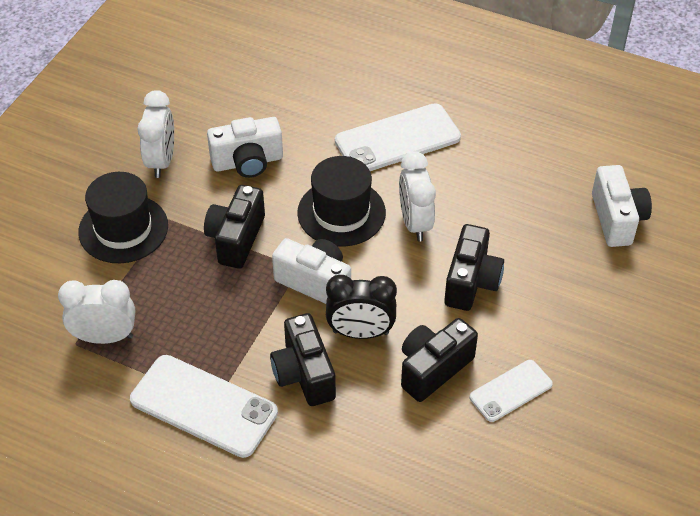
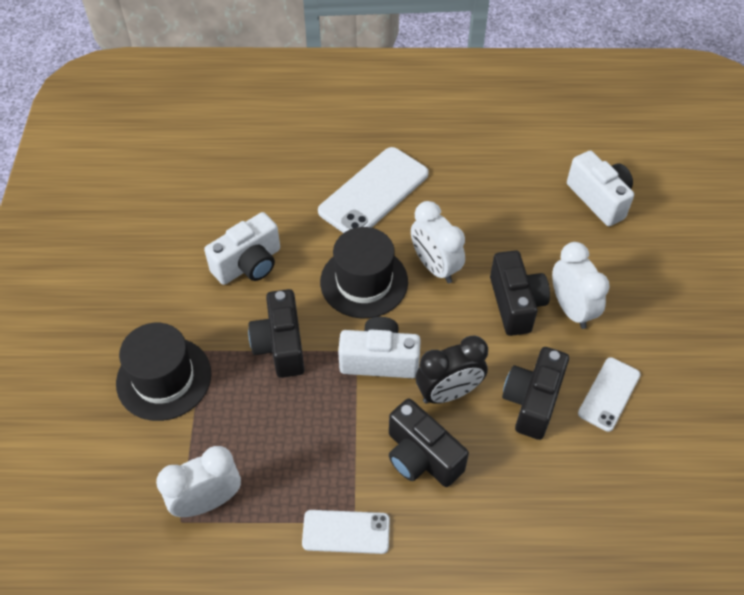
camera: 25 degrees left, 5 degrees up
(161, 161) = (164, 294): white clock -> white clock (571, 309)
(203, 406) = (346, 532): white phone -> white phone, size x0.58

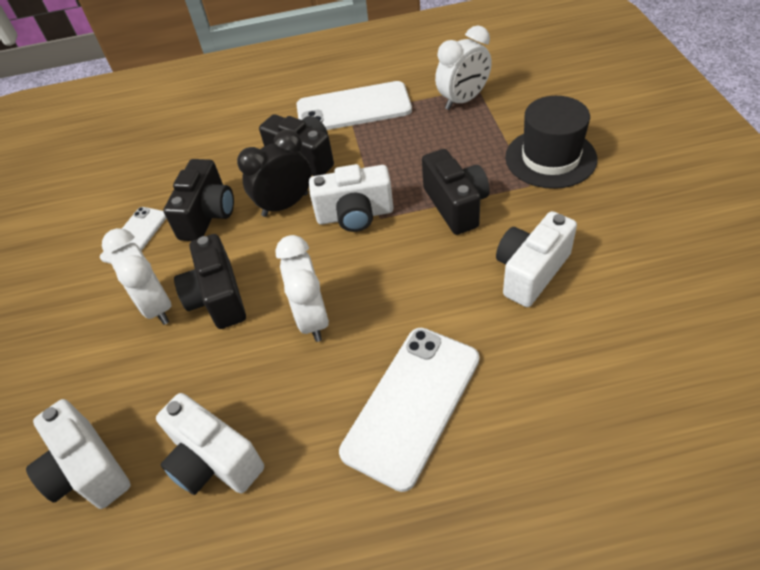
camera: 175 degrees right, 5 degrees down
(346, 532) = (353, 108): white phone -> white phone, size x1.73
(364, 281) = (391, 283): black hat -> none
(435, 267) = (312, 318): white clock -> white clock turned 150 degrees counterclockwise
(512, 187) = (213, 461): none -> white camera

